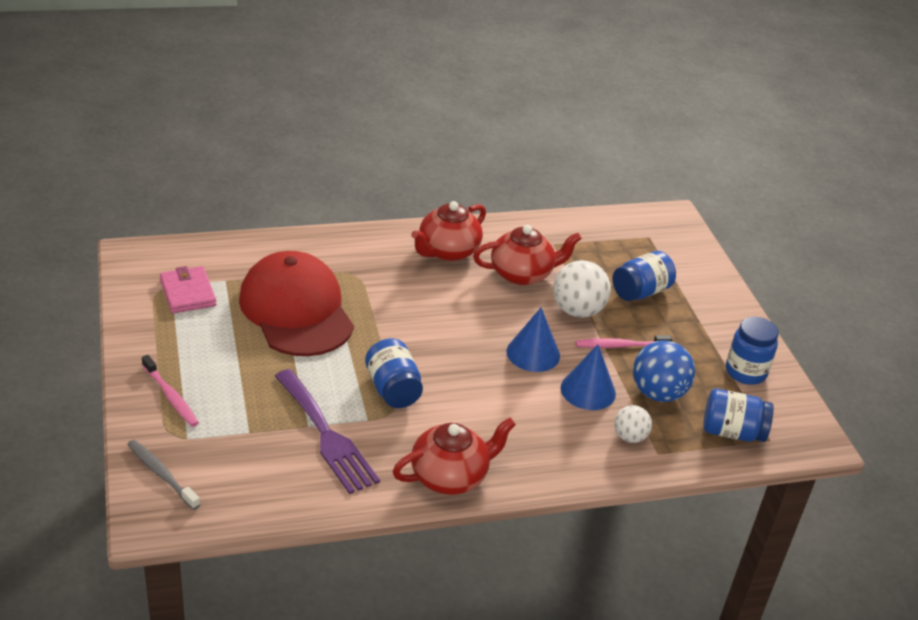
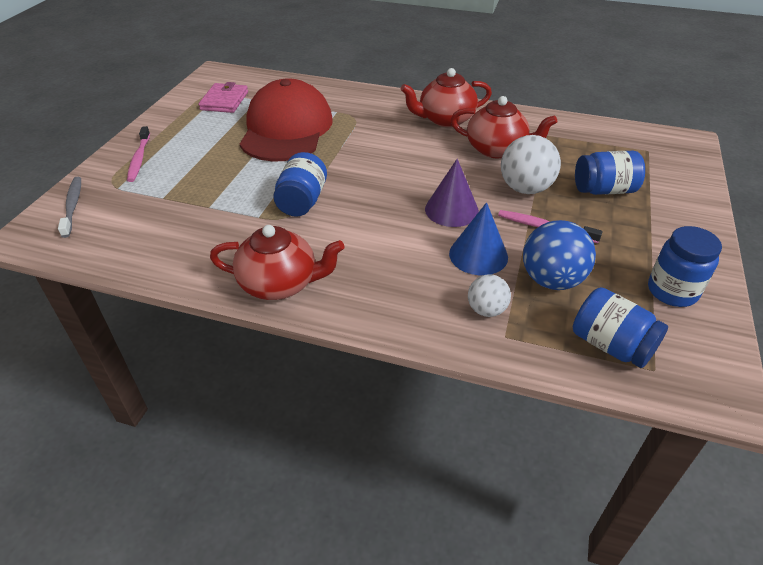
camera: 35 degrees right, 5 degrees up
(326, 435) = (215, 218): purple fork -> none
(533, 353) = (451, 210): blue cone -> purple cone

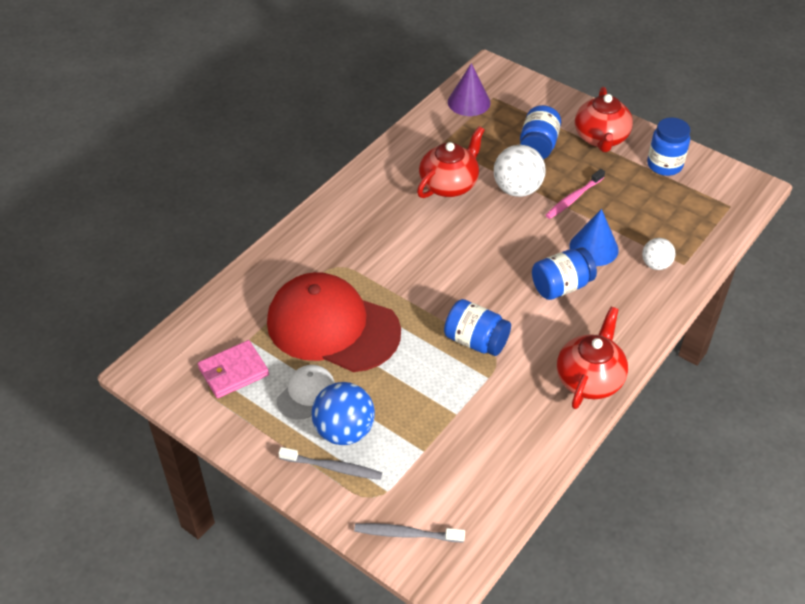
camera: 70 degrees left, 5 degrees up
(139, 159) = (333, 467): pink toothbrush -> grey toothbrush
(212, 132) = (306, 393): none -> white cap
(224, 101) = (233, 371): pink wallet -> pink wallet turned 60 degrees counterclockwise
(445, 119) = (378, 200): red teapot -> red teapot (601, 138)
(451, 210) = (529, 244): purple cone -> purple cone (469, 102)
(551, 280) = (635, 219): blue ball -> blue ball (344, 431)
(611, 345) = (705, 216): blue jar -> blue jar (561, 286)

